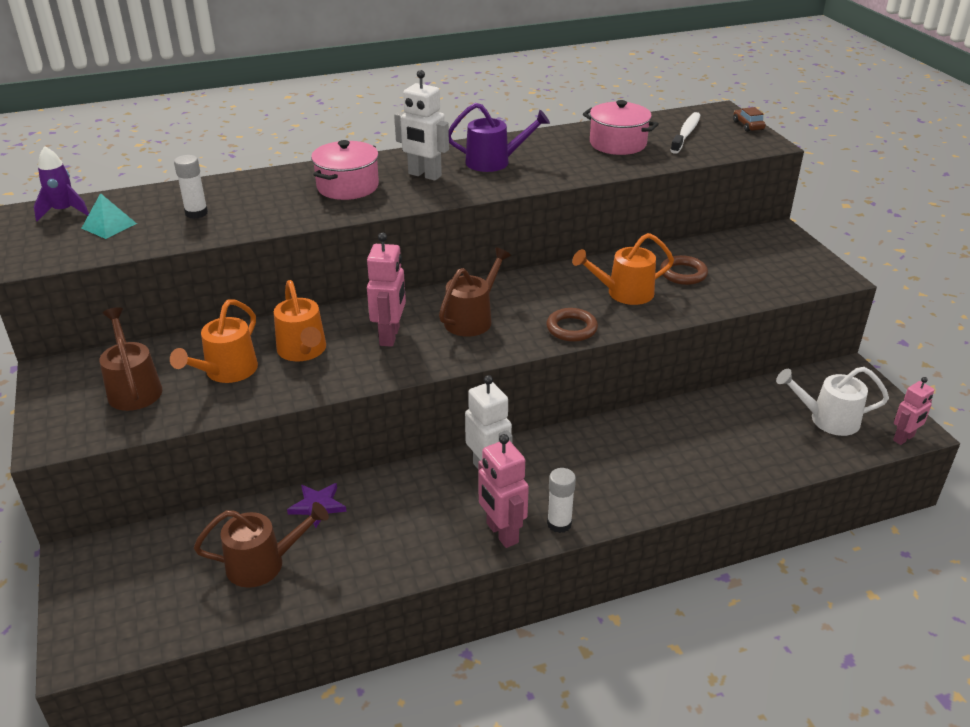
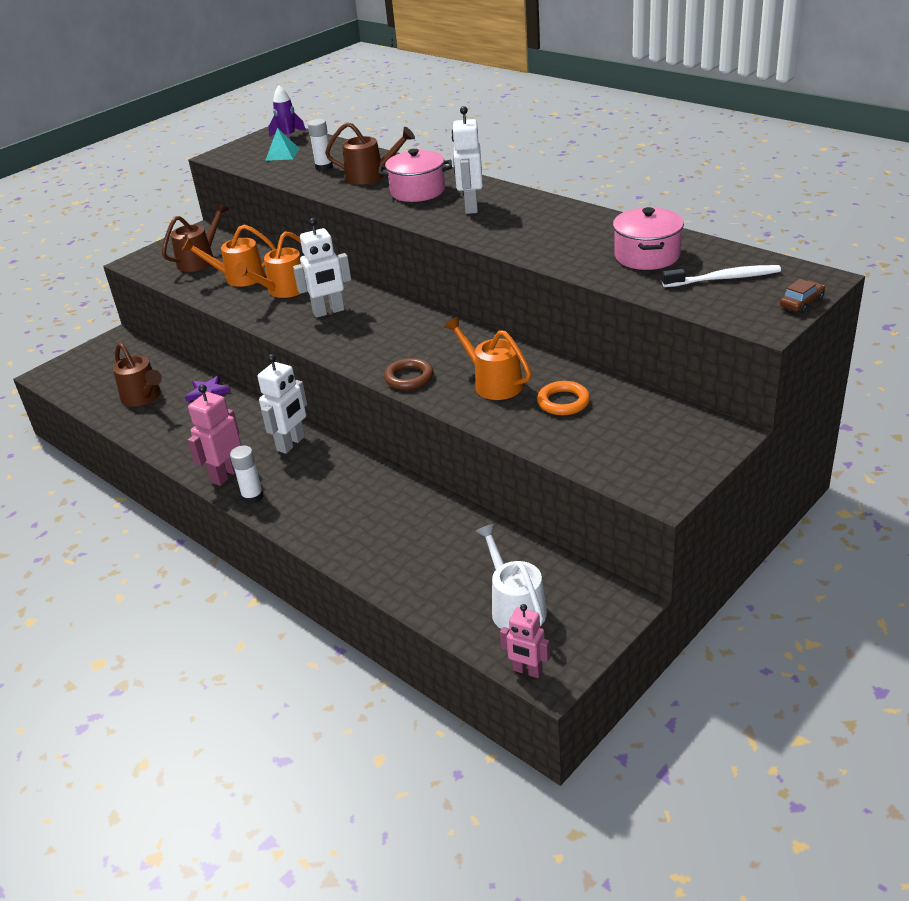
camera: 65 degrees right, 0 degrees up
(390, 336) = (329, 311): pink robot -> white robot
(472, 318) = (383, 332): brown watering can -> brown watering can (371, 176)
(494, 162) = (531, 222): purple watering can -> none
(683, 274) = (563, 402): brown ring -> orange ring

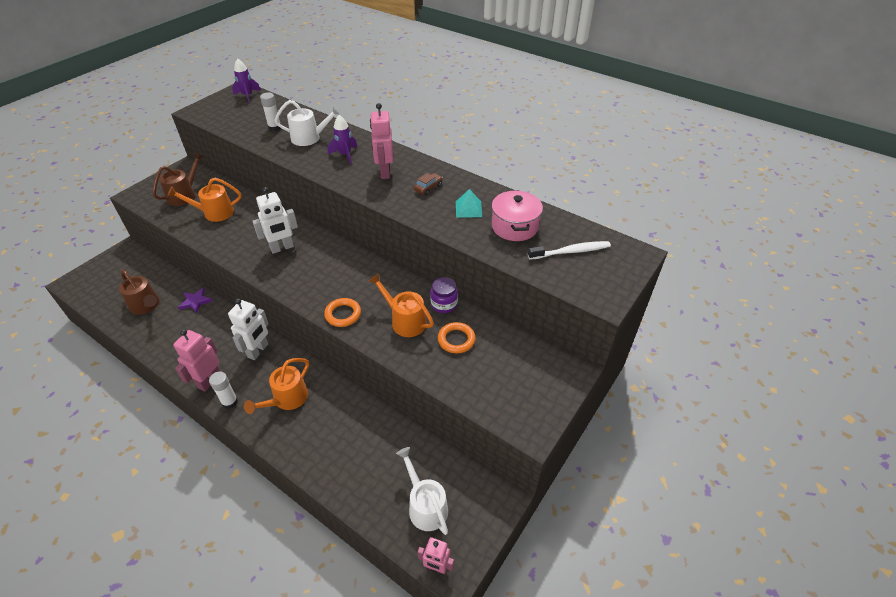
camera: 10 degrees left, 10 degrees up
(282, 154) = (243, 113): turquoise pyramid -> turquoise pyramid (468, 209)
(283, 291) = (247, 226): orange watering can -> orange watering can (286, 399)
(371, 176) = (310, 138): brown watering can -> white watering can
(409, 378) = (343, 314): brown ring -> orange ring
(417, 191) = (345, 155): pink pot -> purple rocket
(470, 207) = (384, 172): white robot -> pink robot
(548, 366) = (444, 304): none -> purple jar
(801, 303) = (627, 278): brown car -> brown car (428, 187)

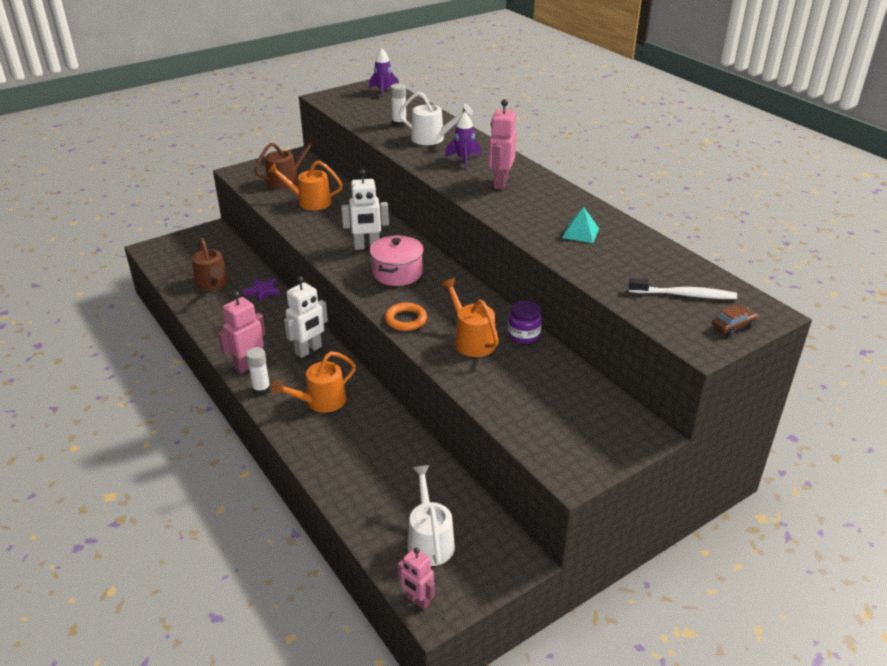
camera: 20 degrees right, 10 degrees down
(428, 187) = (543, 205): brown car -> brown car (733, 326)
(456, 340) = (522, 371): orange ring -> none
(514, 226) = (627, 259): pink pot -> pink pot (397, 273)

